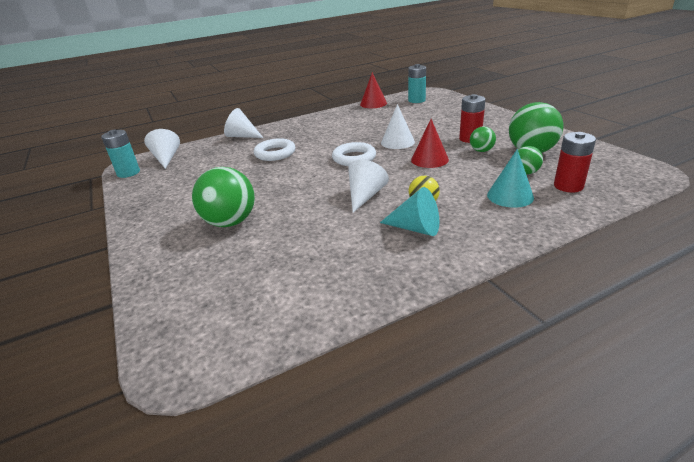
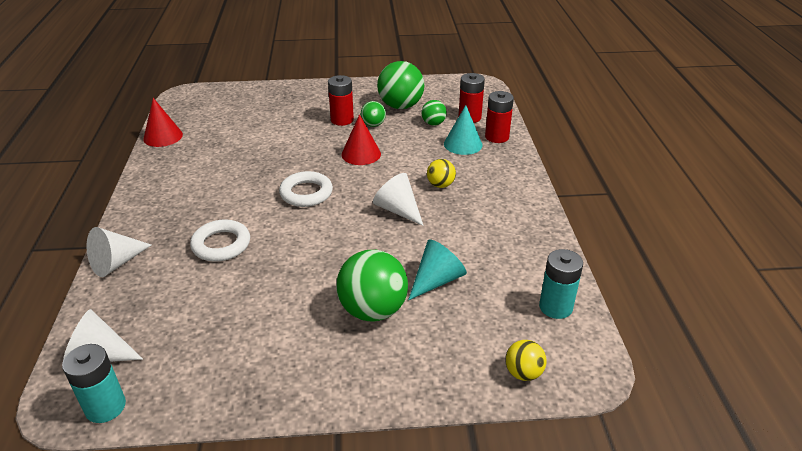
camera: 70 degrees left, 5 degrees up
(170, 318) = (523, 373): none -> yellow ball
(397, 142) = (299, 157): white cone -> none
(415, 228) = (475, 201): turquoise cone -> turquoise cone (436, 280)
(416, 100) = (199, 109): turquoise battery -> turquoise battery (555, 307)
(553, 210) = (497, 137): none -> red battery

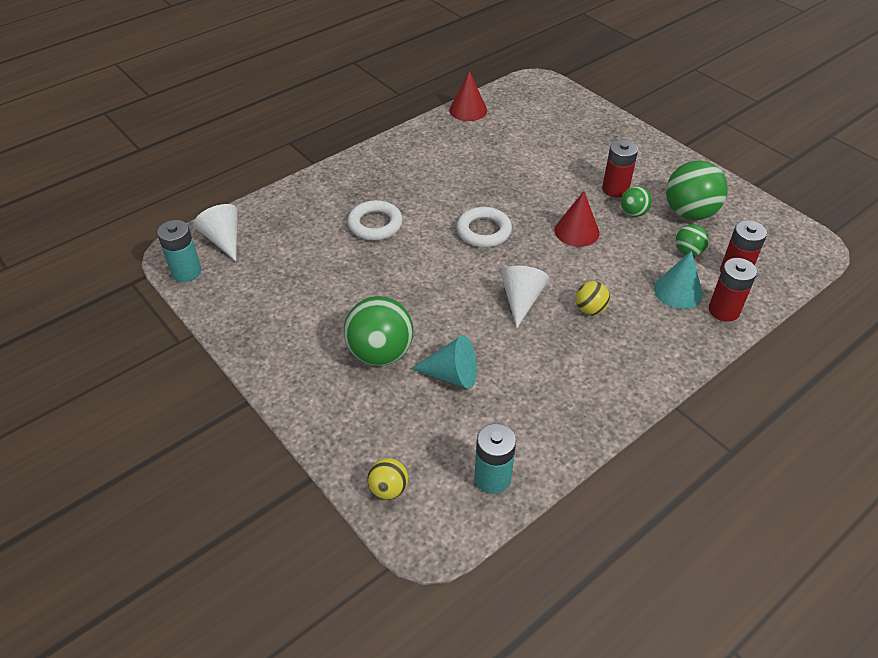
camera: 55 degrees right, 10 degrees up
(117, 263) = (309, 188): white cone -> none

